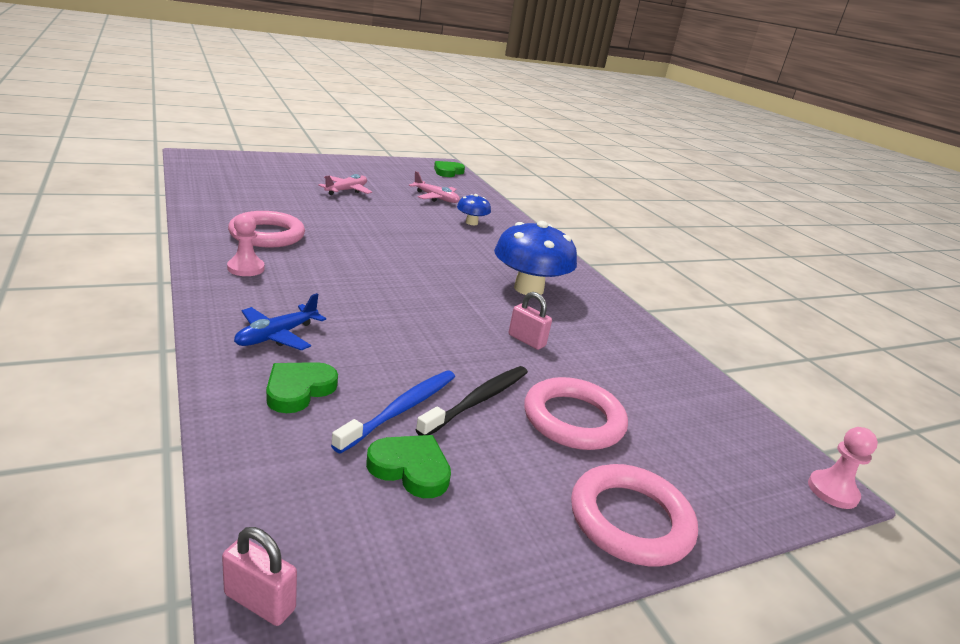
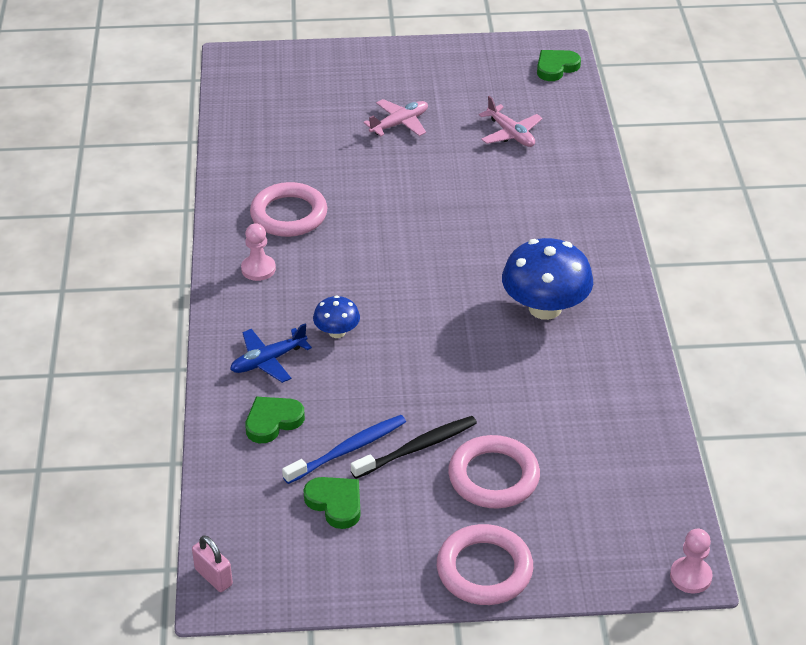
camera: 25 degrees right, 15 degrees up
(471, 223) = (535, 186): blue mushroom -> blue mushroom (337, 332)
(526, 340) = (500, 382): pink padlock -> none

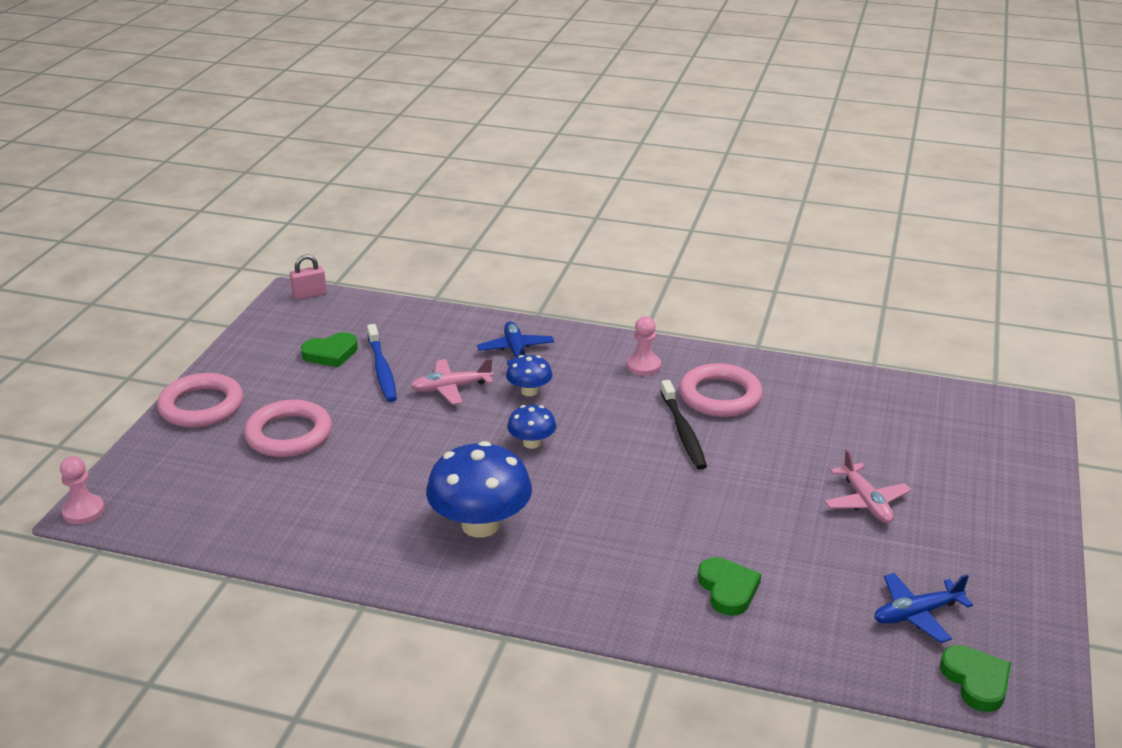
camera: 110 degrees right, 10 degrees down
(273, 421) = (442, 341): green heart -> green heart (728, 589)
(418, 309) = (532, 443): none -> blue mushroom
(418, 447) = (355, 403): black toothbrush -> black toothbrush (683, 432)
(510, 93) = (916, 614): none -> blue plane
(511, 134) = (817, 588): pink plane -> pink plane (451, 388)

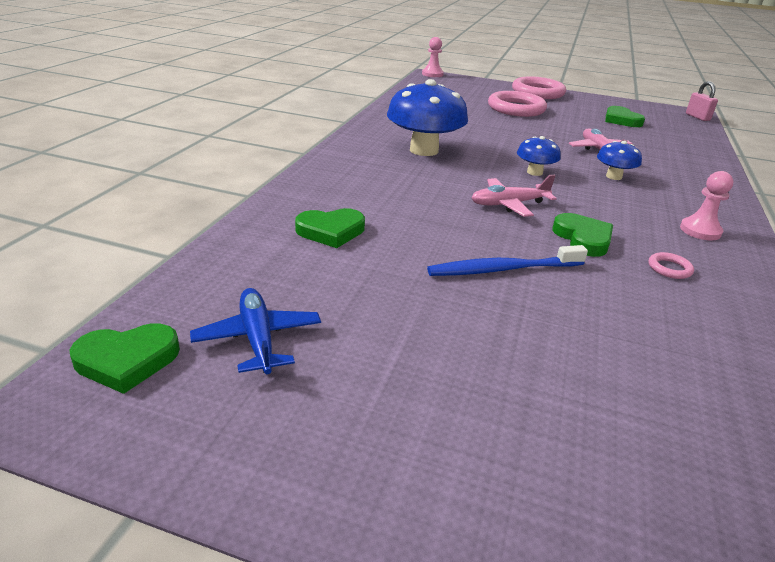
camera: 90 degrees right, 0 degrees up
(382, 370) = (610, 132): blue toothbrush -> blue toothbrush (502, 269)
(516, 351) = (677, 176): blue plane -> none
(683, 432) = (583, 238): black toothbrush -> green heart
(720, 396) = (669, 268): pink ring -> pink ring, size x0.42
(866, 502) = (478, 341): pink plane -> pink plane (509, 204)

